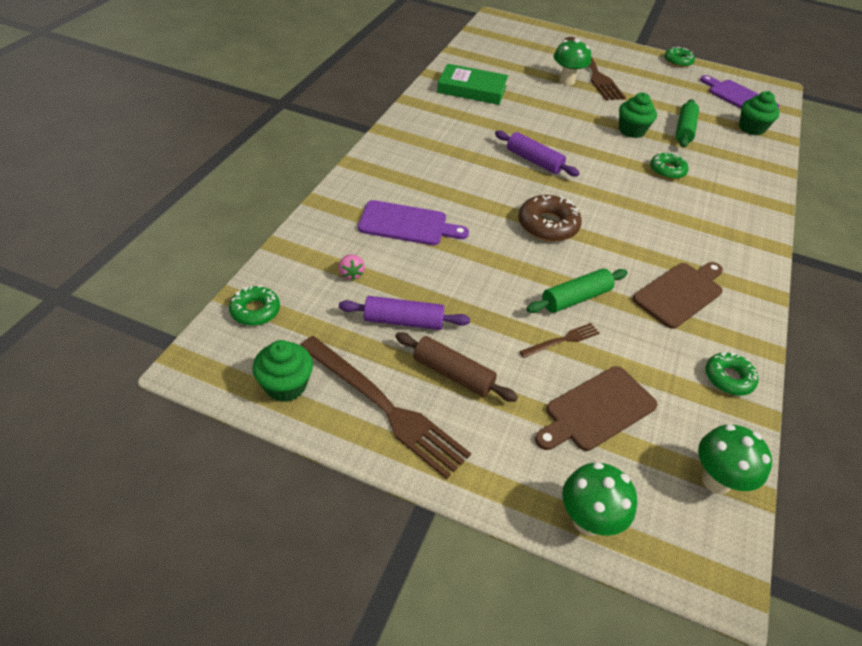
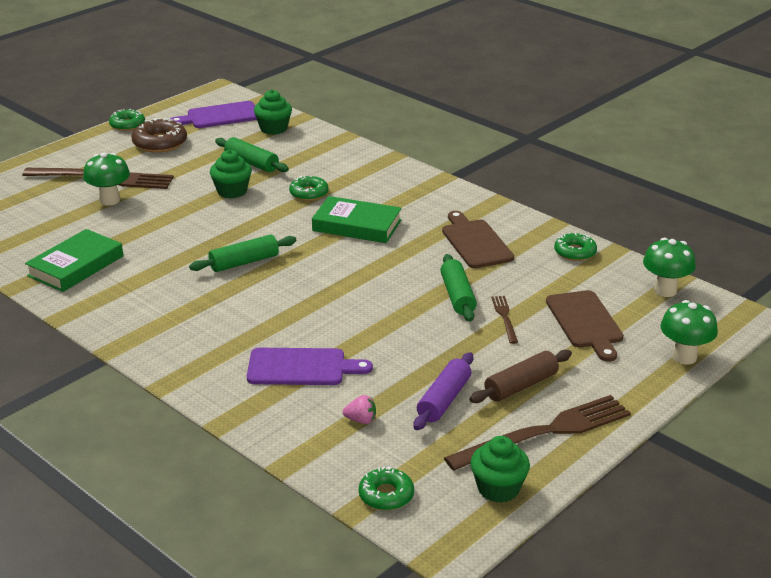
camera: 65 degrees left, 15 degrees down
(407, 224) = (301, 367): purple cutting board -> purple cutting board turned 60 degrees clockwise
(534, 161) = (244, 262): purple rolling pin -> green rolling pin
(548, 225) = (351, 282): brown donut -> brown donut (160, 143)
(641, 209) = (357, 225): none -> green book

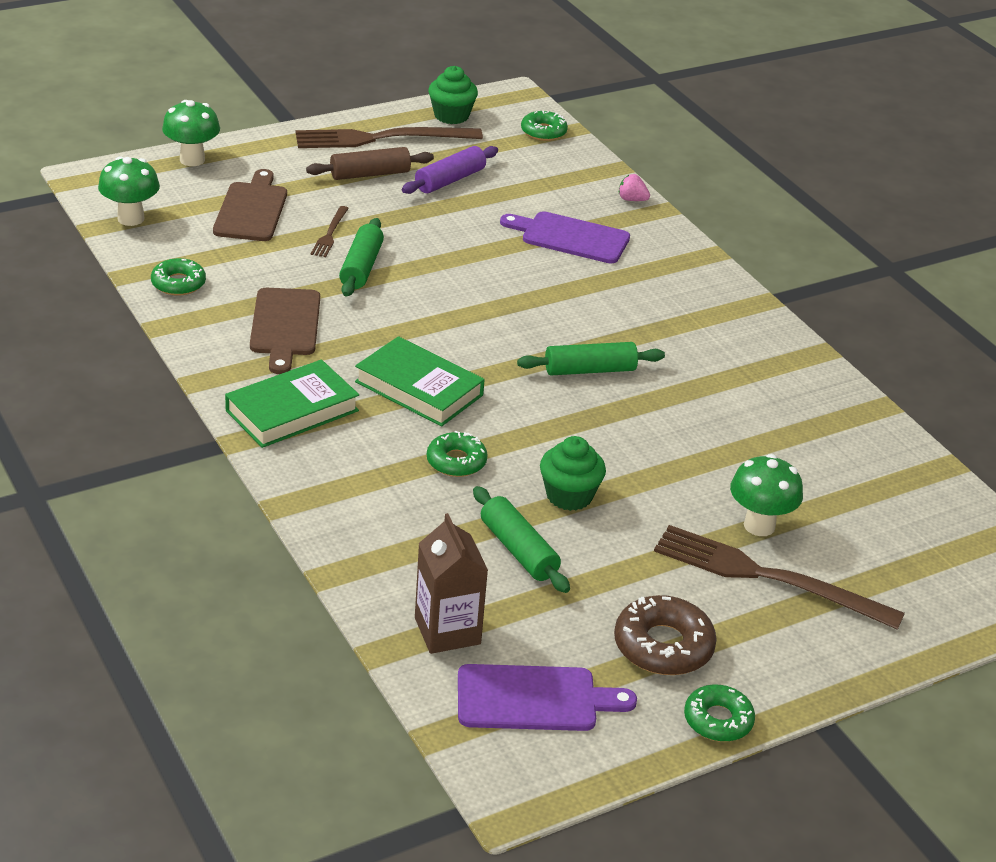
camera: 165 degrees left, 5 degrees up
(76, 266) = (807, 418): green book -> green book (292, 411)
(273, 129) = (447, 631): green cupcake -> brown carton
(361, 420) = (535, 183): pink strawberry -> pink strawberry (632, 200)

